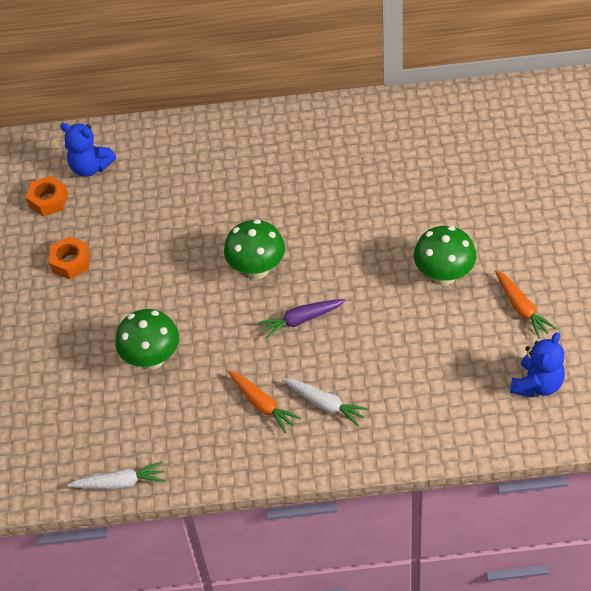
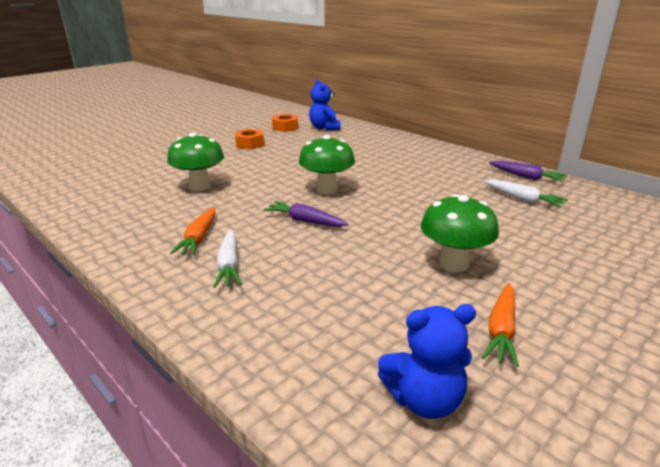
camera: 45 degrees right, 25 degrees down
(120, 483) = (69, 214): white carrot -> white carrot (522, 199)
(373, 117) = (526, 177): none -> purple carrot

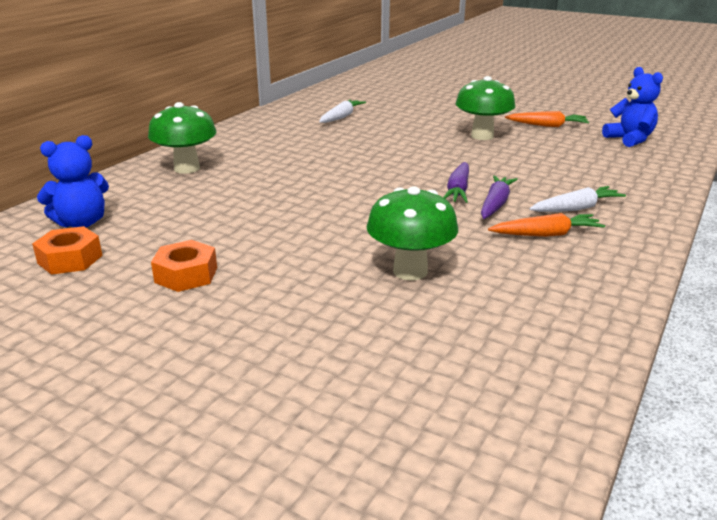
camera: 105 degrees left, 0 degrees up
(327, 190) = (368, 190): green mushroom -> green mushroom (187, 168)
(526, 177) = (284, 115): purple carrot -> purple carrot (495, 204)

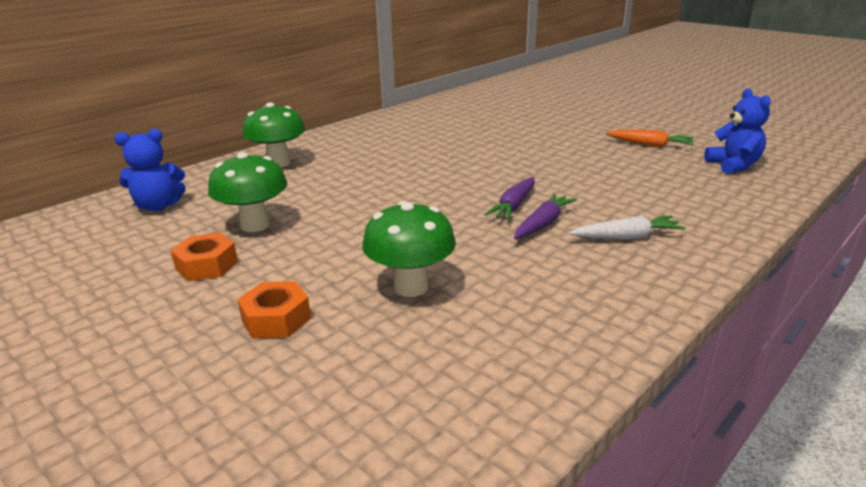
camera: 15 degrees right, 0 degrees up
(70, 259) = (125, 239): orange nut -> orange nut (276, 319)
(341, 117) = (448, 123): white carrot -> none
(482, 136) = (574, 151): green mushroom -> green mushroom (255, 225)
(546, 234) = (576, 263): orange carrot -> none

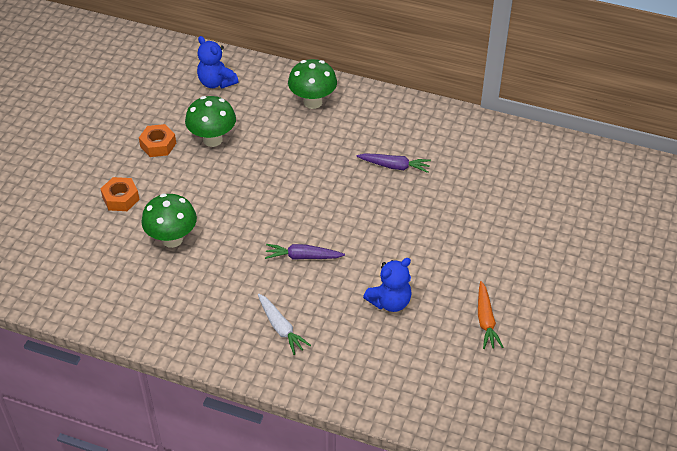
camera: 65 degrees right, 20 degrees up
(543, 224) = (280, 279): purple carrot -> purple carrot (394, 166)
(733, 165) = (461, 385): blue teddy bear -> blue teddy bear (390, 302)

